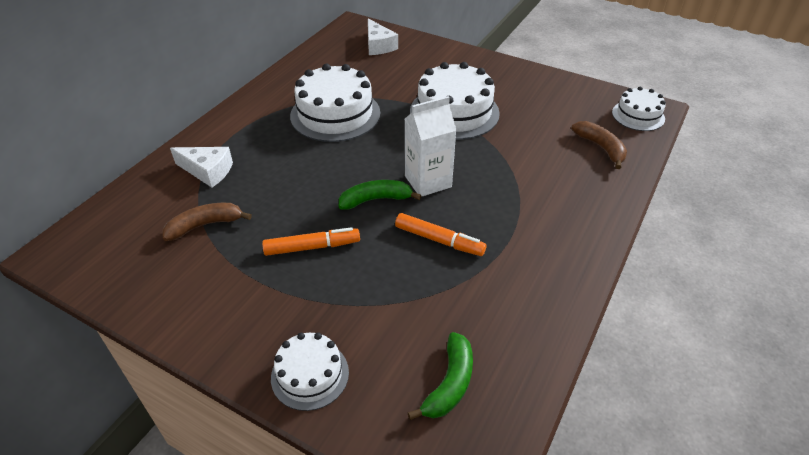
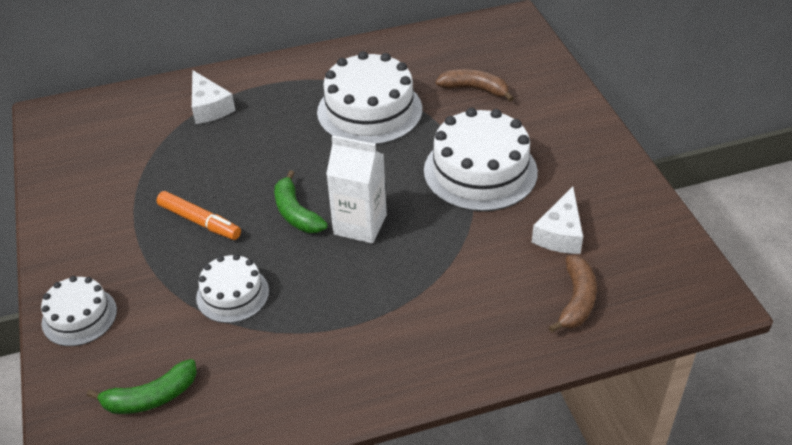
camera: 45 degrees right, 0 degrees up
(205, 225) = (154, 153): brown banana -> brown banana (475, 89)
(375, 200) = (296, 213): green banana -> green banana turned 150 degrees counterclockwise
(378, 46) = (506, 57): white cheese -> white cheese (560, 233)
(439, 240) = (296, 283): orange marker -> none
(638, 115) = (679, 294): white cake -> white cake (232, 294)

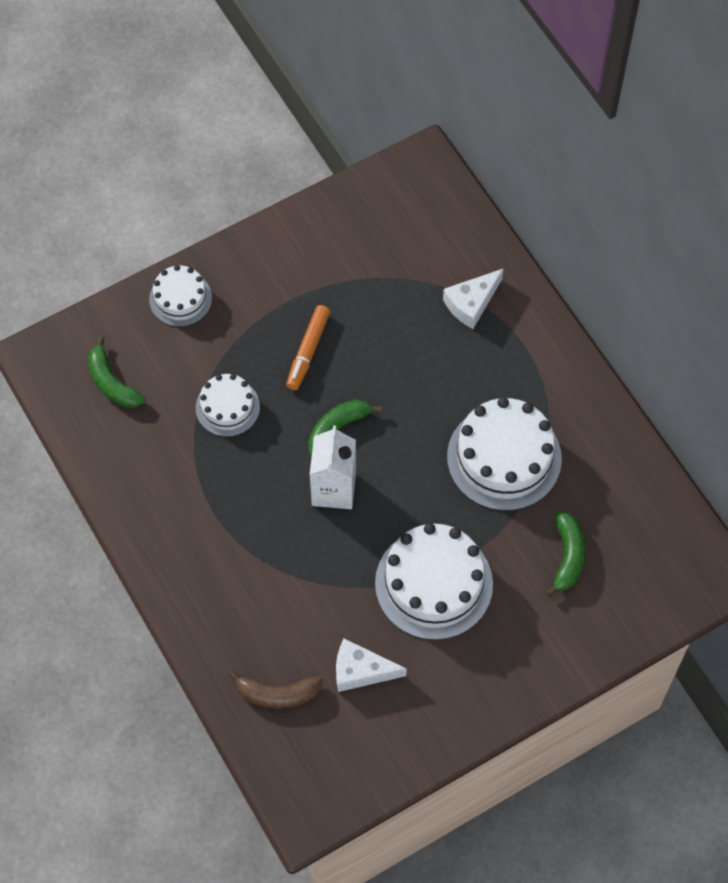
camera: 75 degrees right, 20 degrees up
(475, 89) = (568, 556): brown banana -> green banana

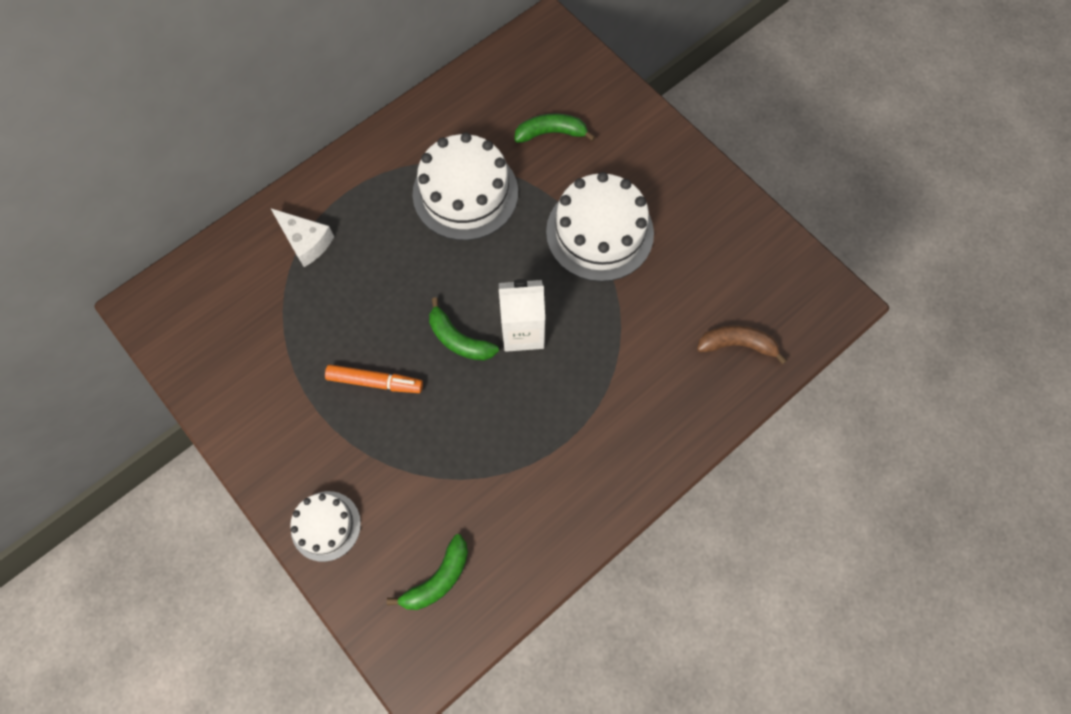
camera: 100 degrees left, 5 degrees up
(227, 407) = (450, 449): white cake -> none
(278, 694) = (737, 344): brown banana -> brown banana turned 75 degrees counterclockwise
(361, 671) = (696, 279): white cheese -> none

